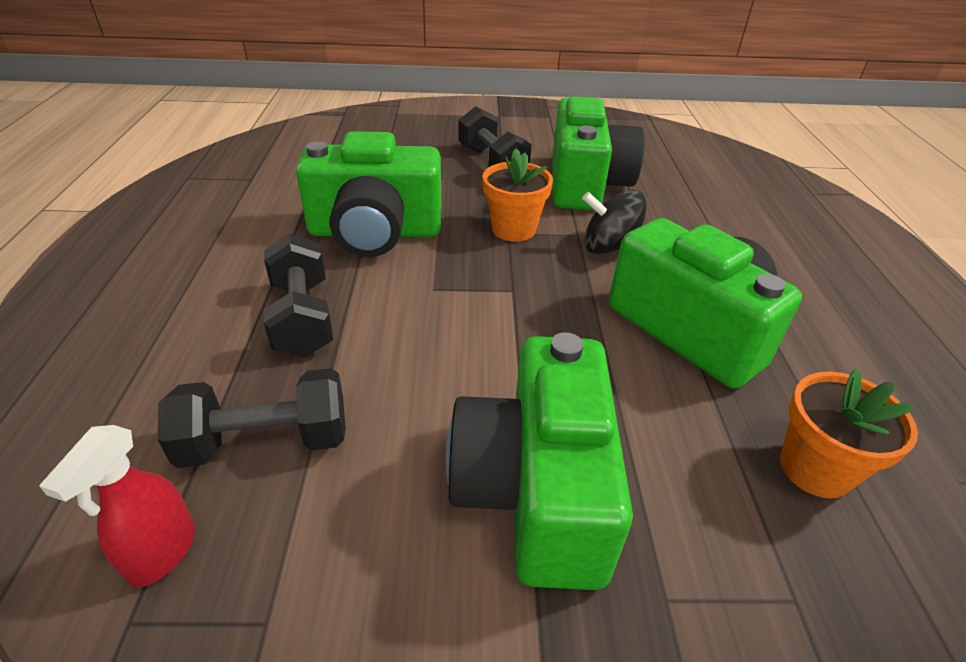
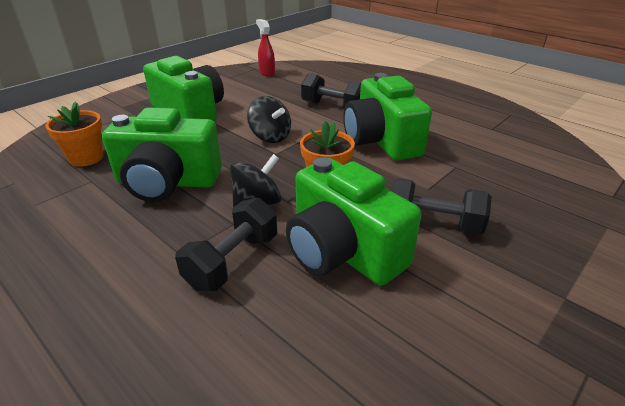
camera: 135 degrees right, 5 degrees down
(266, 441) = (280, 88): black dumbbell -> black dumbbell (233, 261)
(375, 232) = (381, 141): green camera -> green camera turned 60 degrees counterclockwise
(481, 320) = (270, 137): none -> black spinning top

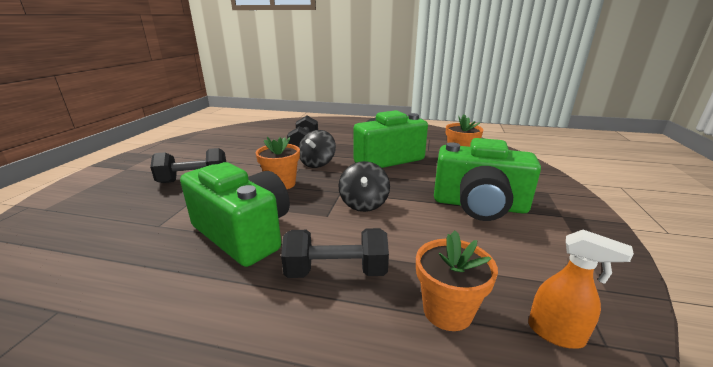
camera: 150 degrees right, 10 degrees down
(267, 73) = (556, 334): red spray bottle -> orange spray bottle
(270, 137) = (364, 204): black spinning top -> black spinning top turned 105 degrees counterclockwise
(297, 85) = (447, 311): none -> orange flower pot
(342, 251) = (251, 158): green camera -> none

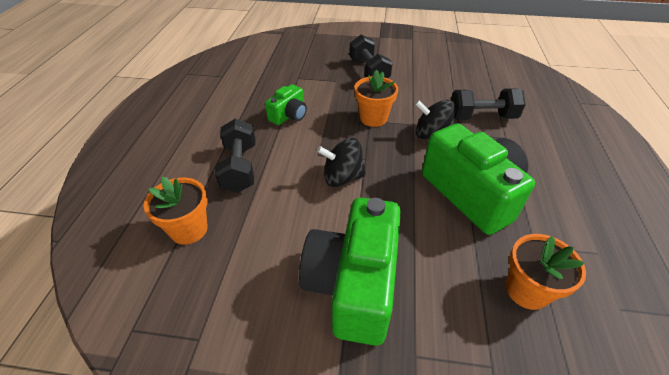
camera: 85 degrees right, 20 degrees up
(244, 233) = (289, 115): green camera -> green camera, size x0.51
(556, 334) = (151, 296): orange spray bottle -> none

